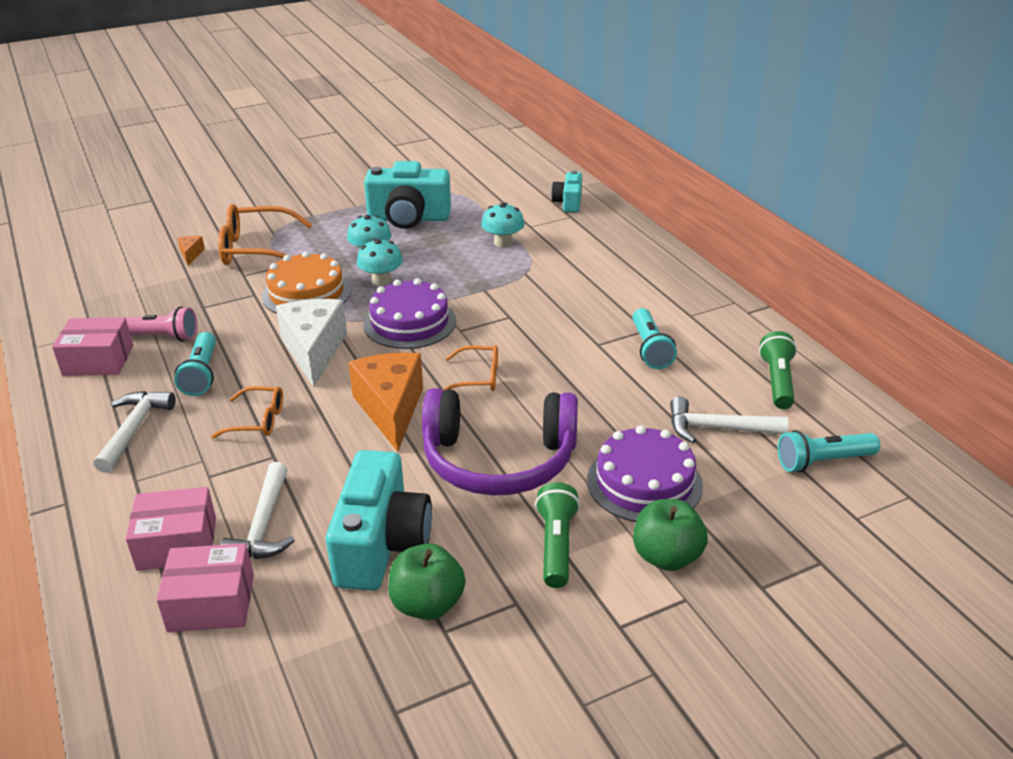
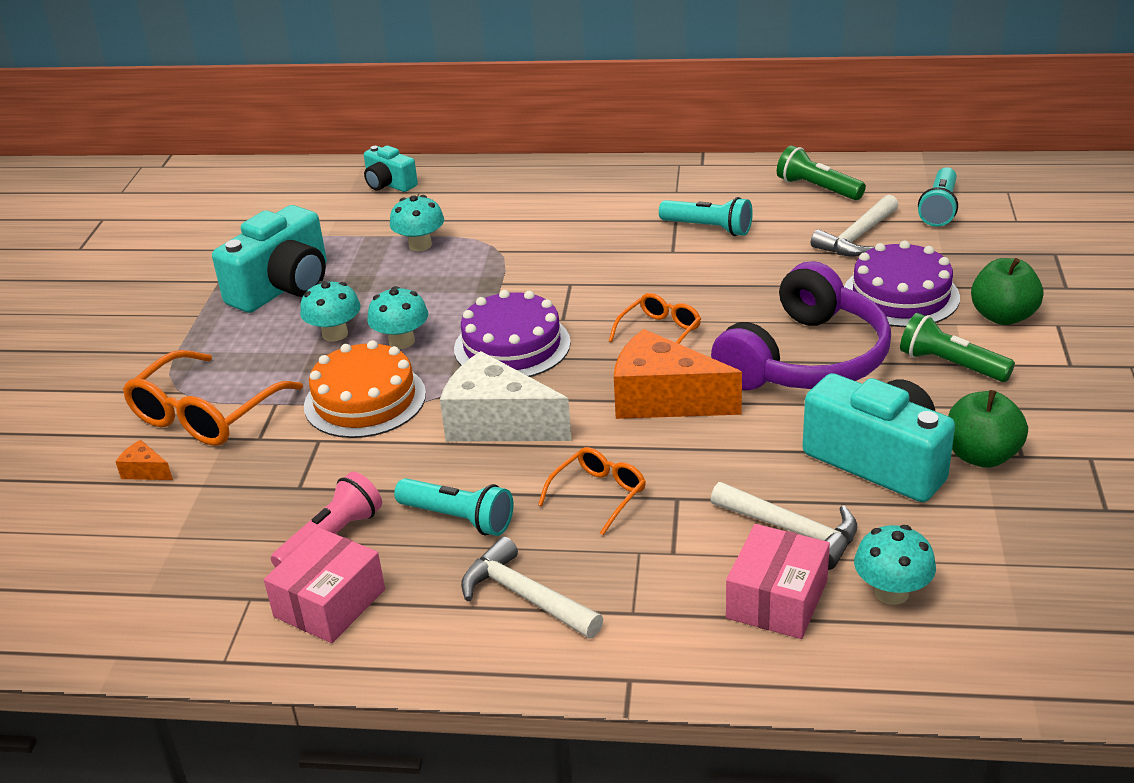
camera: 55 degrees left, 0 degrees up
(211, 603) = (891, 592): pink box -> turquoise mushroom

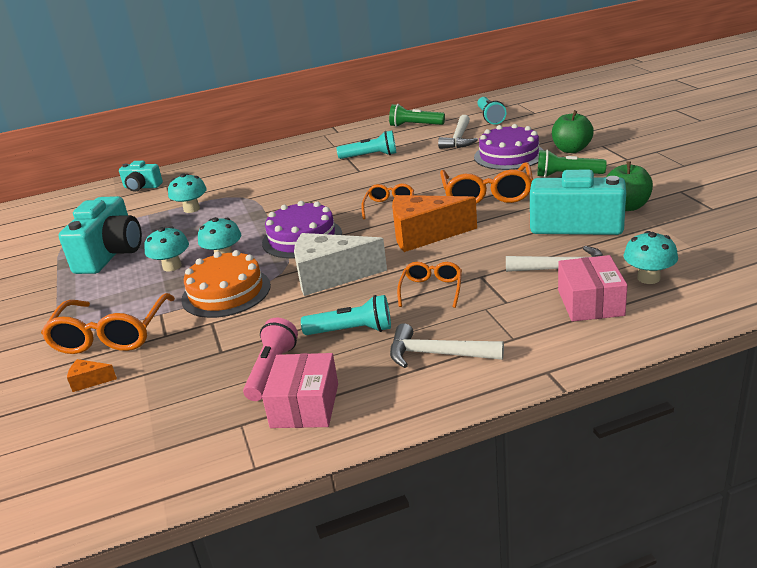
camera: 25 degrees left, 5 degrees down
(805, 359) = (487, 195): purple headphones -> orange glasses

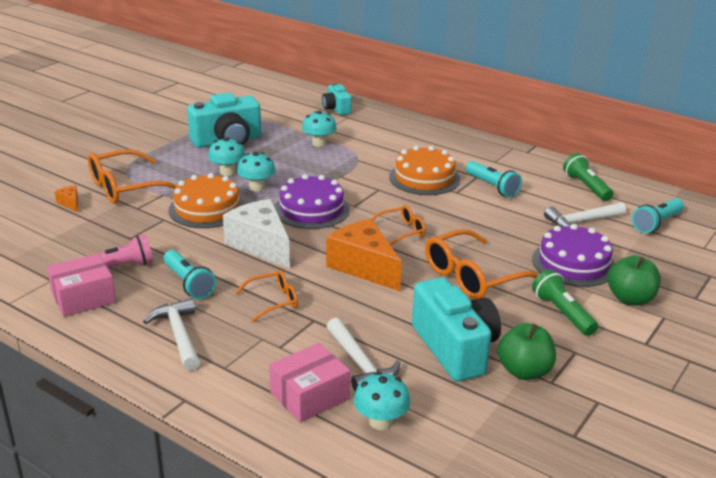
camera: 50 degrees right, 0 degrees up
(320, 178) = (424, 178): none -> orange cake

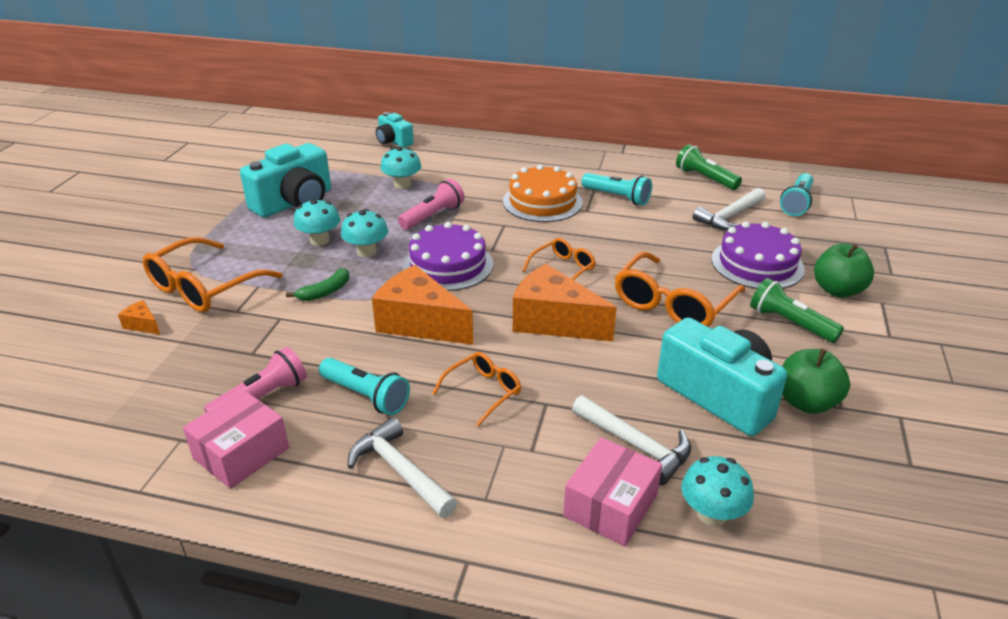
camera: 20 degrees left, 5 degrees up
(207, 209) = (325, 292): orange cake -> green banana
(260, 245) = (419, 323): white cheese -> orange cheese
(326, 171) = (433, 216): none -> pink flashlight

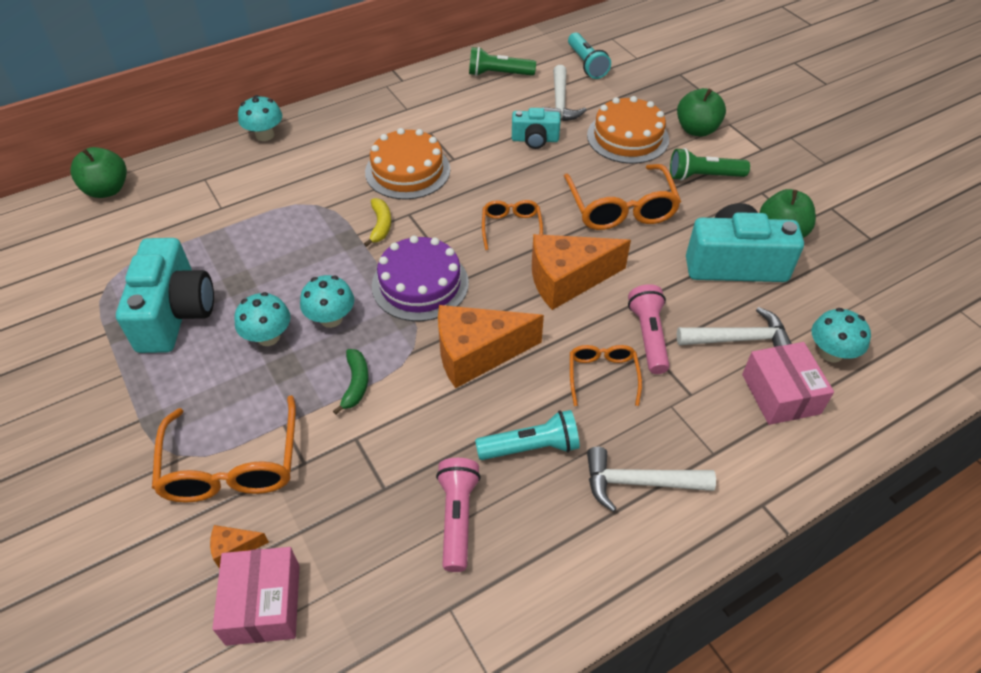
camera: 45 degrees left, 15 degrees up
(241, 453) = (514, 573): pink box -> pink box (263, 604)
(356, 130) = (107, 190): none -> green apple
(393, 141) = (171, 181): turquoise camera -> turquoise camera (535, 140)
(402, 185) = (256, 226): turquoise mushroom -> turquoise mushroom (265, 135)
(433, 216) = (336, 243): pink flashlight -> pink flashlight (648, 336)
(475, 221) = (380, 225): none -> yellow banana
(617, 197) = (459, 131): turquoise flashlight -> none
(757, 264) = (627, 137): purple cake -> orange cake

